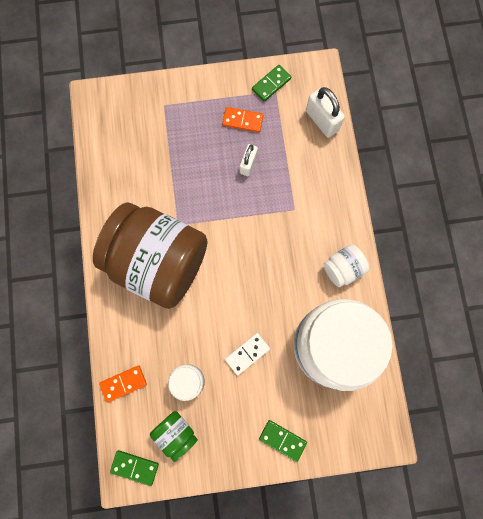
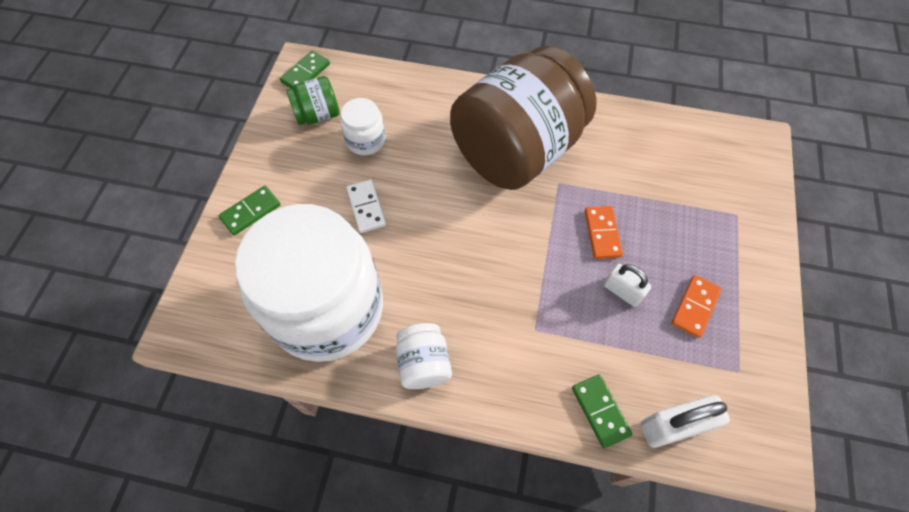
camera: 110 degrees right, 15 degrees down
(123, 383) = (393, 84): orange domino -> orange domino (602, 233)
(271, 84) = (753, 370): green domino -> green domino (600, 411)

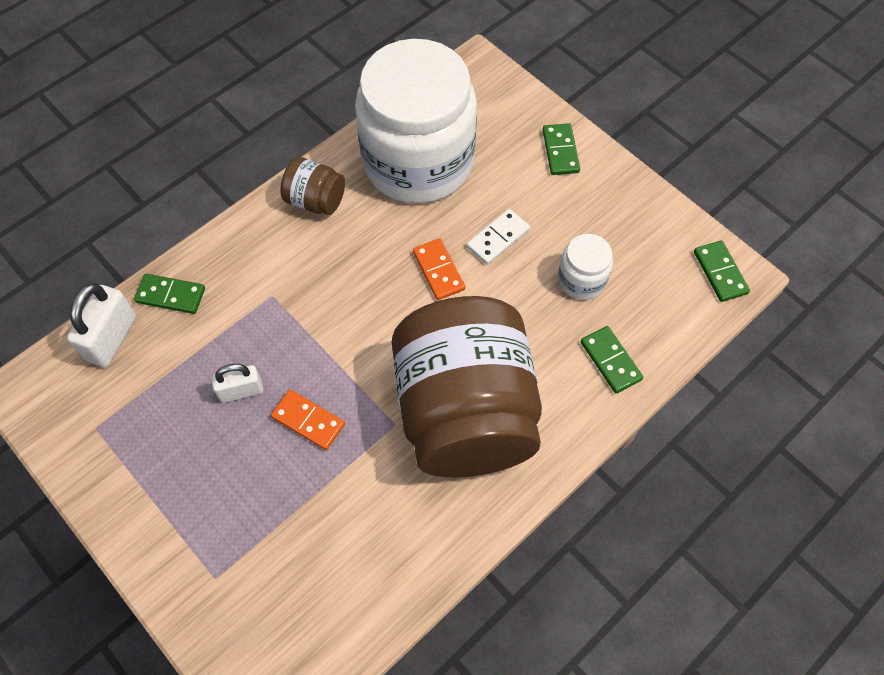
camera: 125 degrees right, 0 degrees up
(318, 115) = (647, 255): green jar -> none
(366, 207) = (498, 238): white domino -> white domino turned 60 degrees counterclockwise
(417, 97) = (610, 361): none -> green domino
(423, 363) = (315, 200): white jar -> brown jar
(695, 307) = (173, 442): orange domino -> orange domino (438, 271)

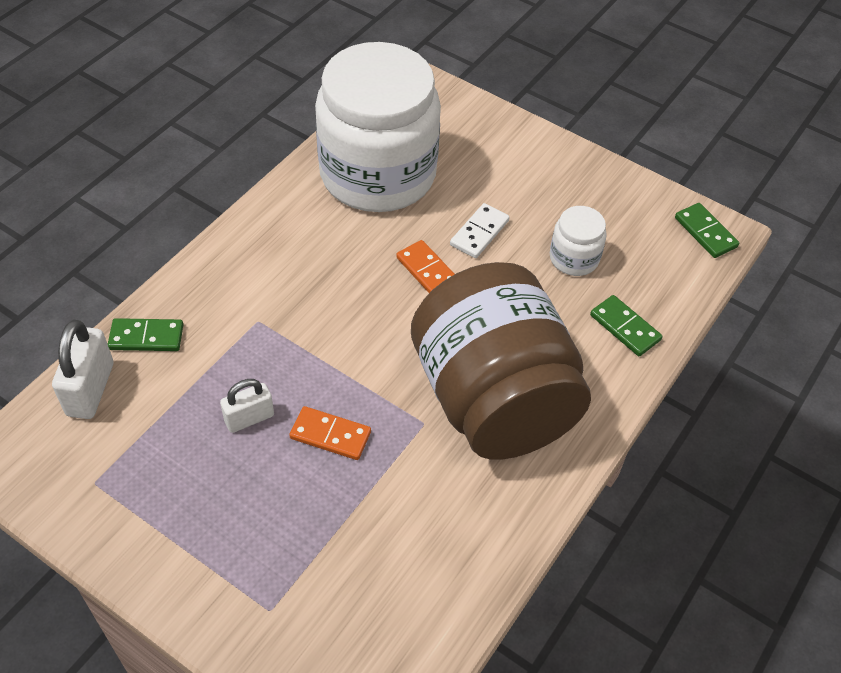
camera: 15 degrees left, 10 degrees down
(315, 200) = (280, 224): brown jar -> none
(560, 151) = (518, 146): green domino -> none

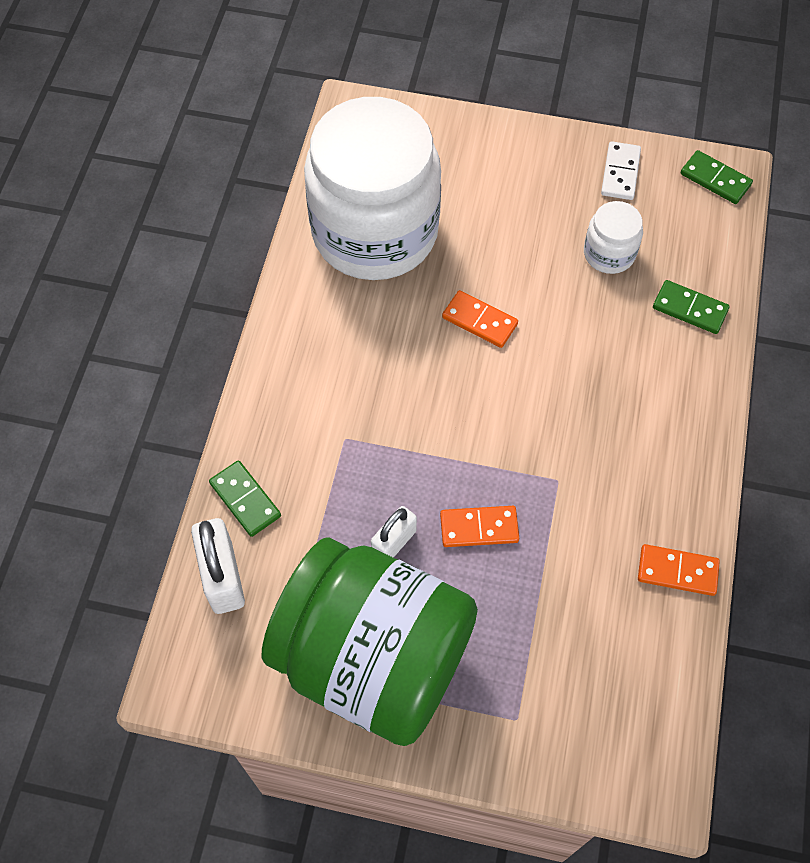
camera: 20 degrees left, 10 degrees up
(146, 337) = (245, 499): green domino -> green domino turned 75 degrees clockwise
(174, 506) = (373, 659): none -> green jar
(479, 233) = (507, 260): white domino -> white domino (620, 173)
(492, 543) = (677, 571): none -> orange domino
(493, 399) = (608, 430): brown jar -> none

